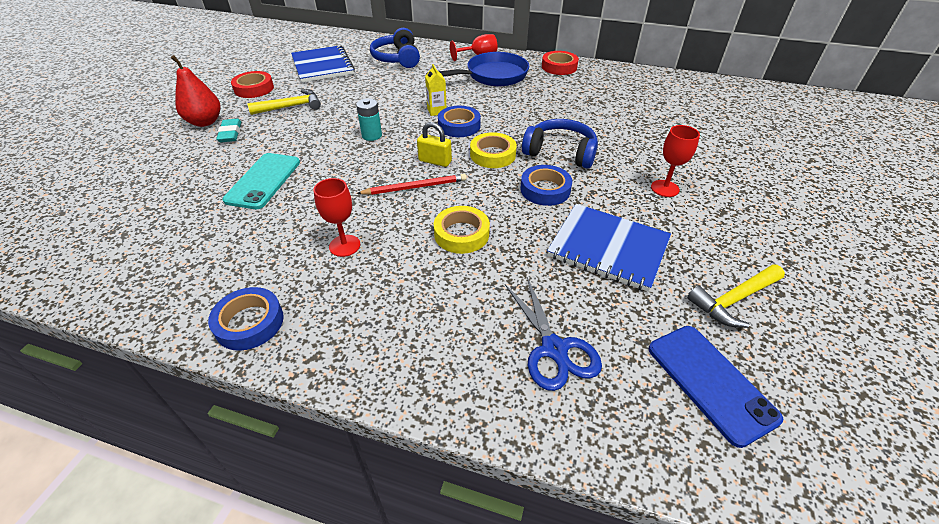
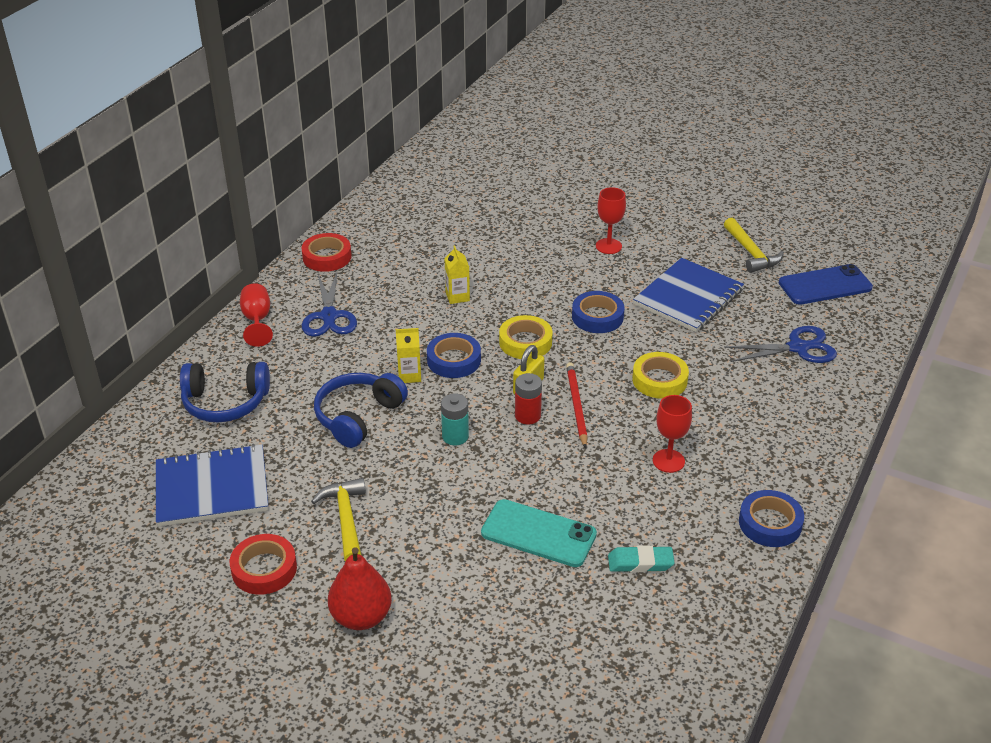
camera: 80 degrees left, 5 degrees down
(230, 133) = (407, 581): turquoise eraser -> turquoise eraser (640, 563)
(399, 164) = (527, 416): none -> red battery
(492, 76) = (329, 316): blue pan -> blue scissors
(539, 119) = (457, 296): none -> yellow carton
(560, 152) = (532, 294): blue headphones -> blue headphones (358, 416)

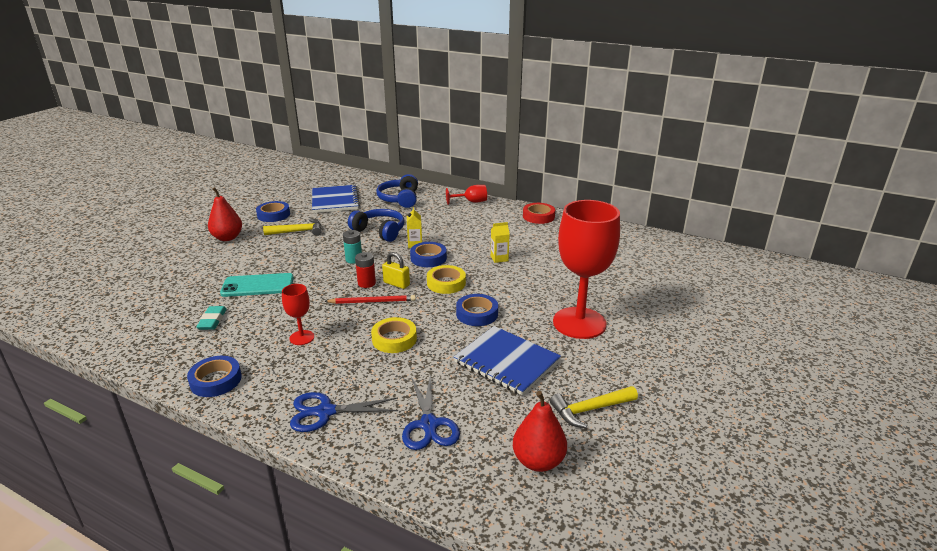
camera: 90 degrees right, 10 degrees down
(264, 569) = (273, 215): red tape -> blue tape
(329, 316) = (475, 220): blue scissors -> blue scissors (325, 412)
(538, 533) = (257, 286): turquoise phone -> turquoise phone turned 60 degrees clockwise
(608, 246) = (579, 323): red goblet -> red goblet, size x2.25
(825, 285) = (538, 461): blue phone -> red pear

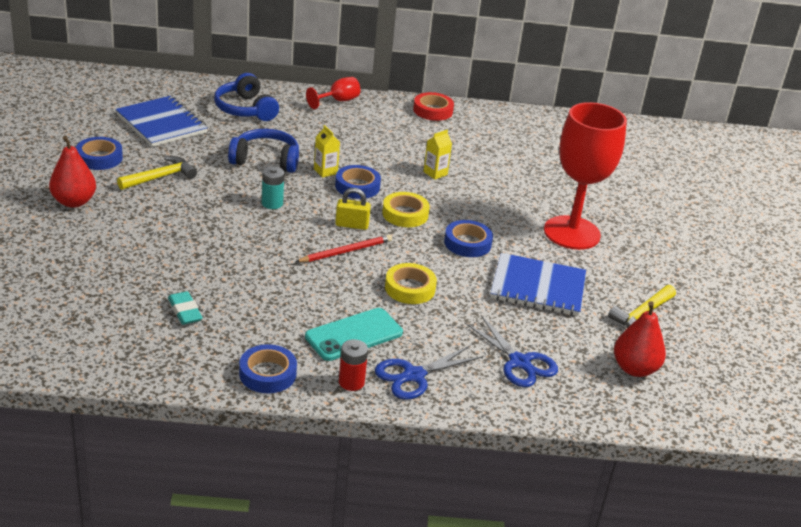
camera: 30 degrees left, 5 degrees up
(257, 286) = (190, 258): turquoise phone -> turquoise phone (354, 335)
(302, 337) = (310, 308): red goblet -> none
(366, 283) = (317, 231): red battery -> red battery (351, 382)

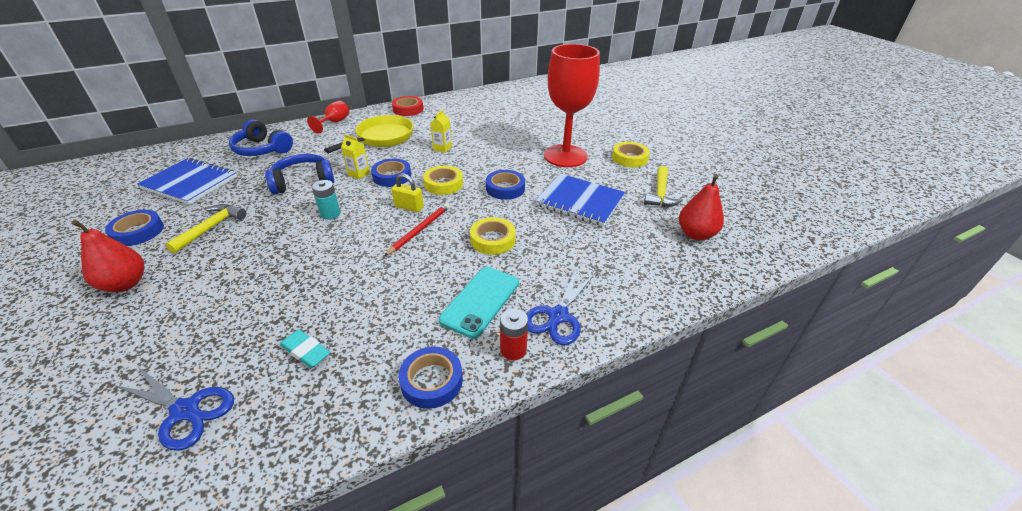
camera: 25 degrees left, 5 degrees up
(352, 225) = (409, 207): yellow padlock -> yellow padlock turned 45 degrees clockwise
(377, 138) = (382, 138): none -> yellow pan
(519, 362) = (622, 265): blue scissors -> blue scissors (185, 411)
(538, 287) = (580, 201): blue notebook -> blue notebook turned 45 degrees clockwise
(650, 263) = (629, 158): none -> yellow tape

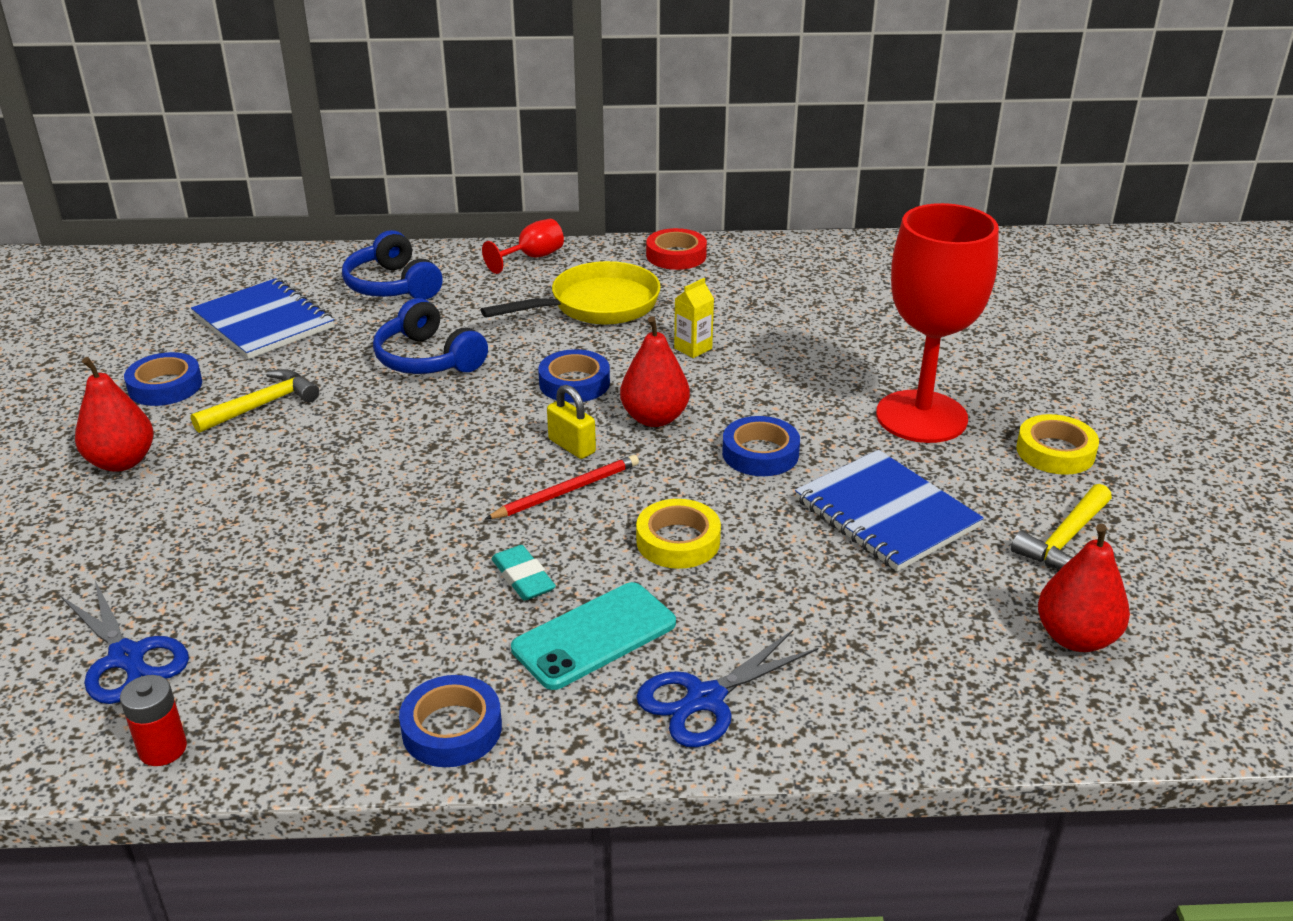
camera: 25 degrees right, 5 degrees down
(303, 181) = (428, 359): blue headphones -> blue headphones turned 135 degrees counterclockwise
(306, 351) = (304, 629): turquoise eraser -> turquoise eraser (523, 578)
(330, 214) = (442, 426): turquoise battery -> none
(359, 174) = (522, 365): yellow carton -> none
(443, 184) = (654, 418): yellow tape -> red pear
(513, 349) = (599, 726): red battery -> red battery (163, 749)

